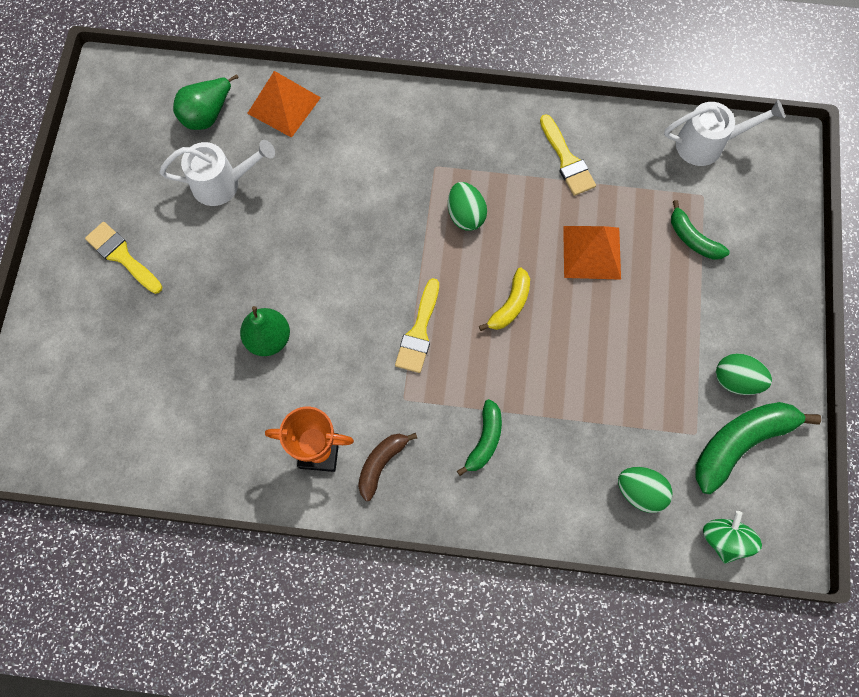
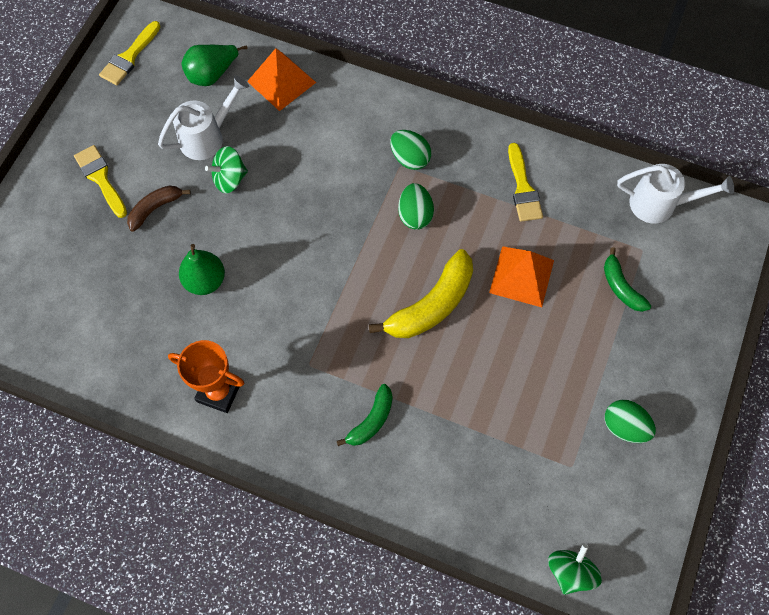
camera: 15 degrees right, 5 degrees down
(223, 183) = (207, 137): white watering can -> white watering can turned 45 degrees counterclockwise
(261, 223) = (229, 179): none -> green spinning top
(381, 464) = (271, 417): brown banana -> brown banana (155, 209)
(419, 332) = (341, 308): yellow brush -> yellow brush (129, 57)
(510, 305) = (431, 305): yellow banana -> yellow banana, size x1.74
(640, 491) = (502, 506): green egg -> green egg (410, 158)
(740, 443) = (612, 486): green banana -> none

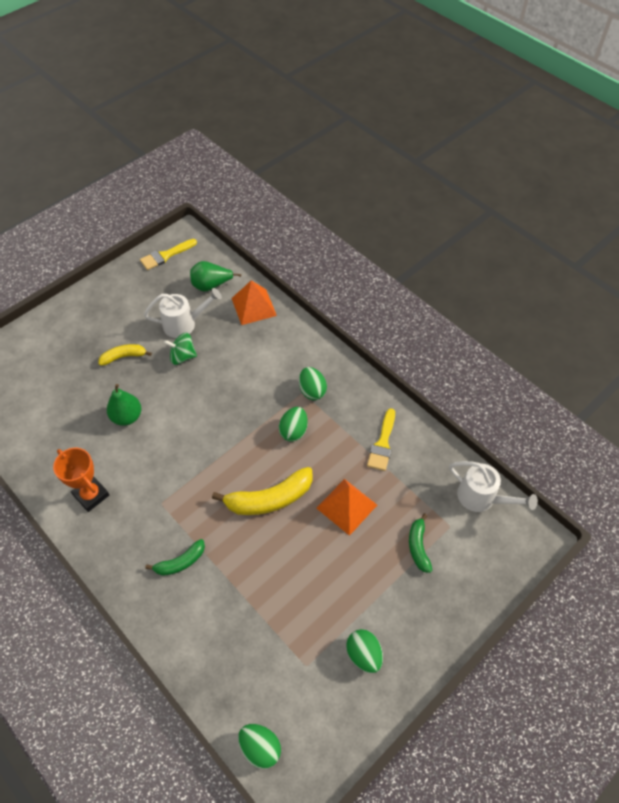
camera: 25 degrees right, 10 degrees down
(100, 178) = (102, 324): yellow brush -> none
(155, 209) = (124, 357): brown banana -> yellow banana
(570, 572) = (260, 747): green spinning top -> green egg

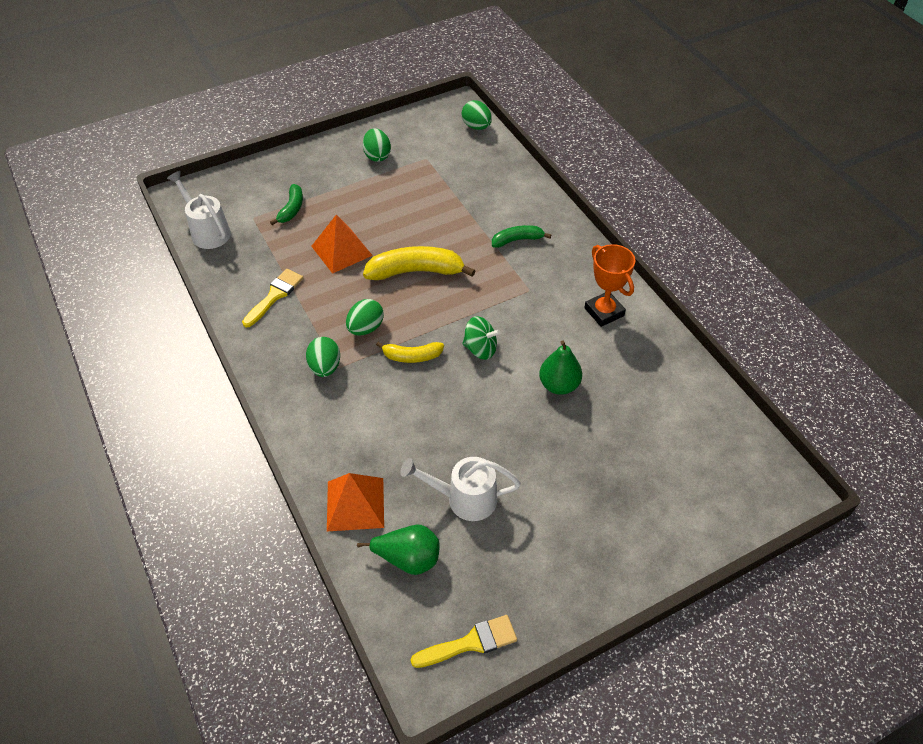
camera: 165 degrees left, 5 degrees down
(124, 357) = (557, 466): yellow banana -> yellow banana (412, 356)
(182, 356) = (476, 448): green spinning top -> green spinning top (480, 349)

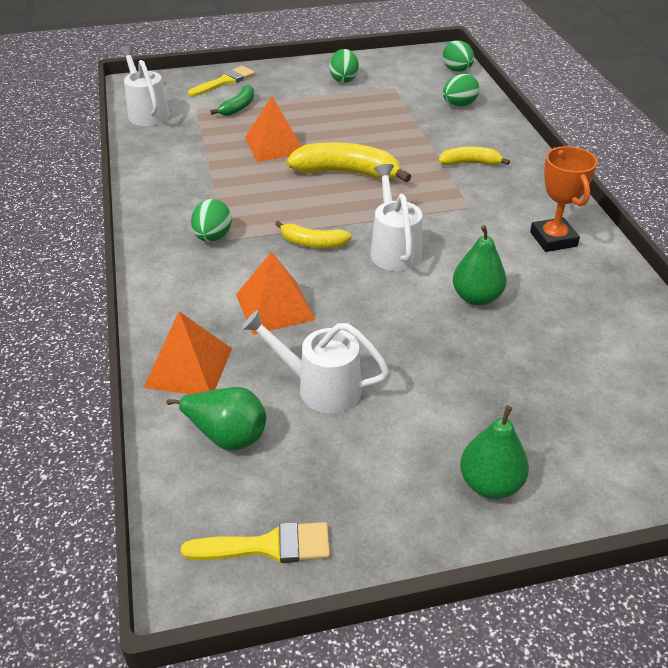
camera: 15 degrees right, 10 degrees down
(275, 295) = (188, 170): yellow brush -> yellow brush (224, 81)
(365, 328) = (272, 211): green egg -> green egg (459, 105)
(403, 429) = (275, 307): none -> orange pyramid
(480, 349) = (393, 249): green spinning top -> white watering can
(517, 240) = (470, 163): green banana -> yellow banana
(610, 552) = (490, 484): none -> green pear

